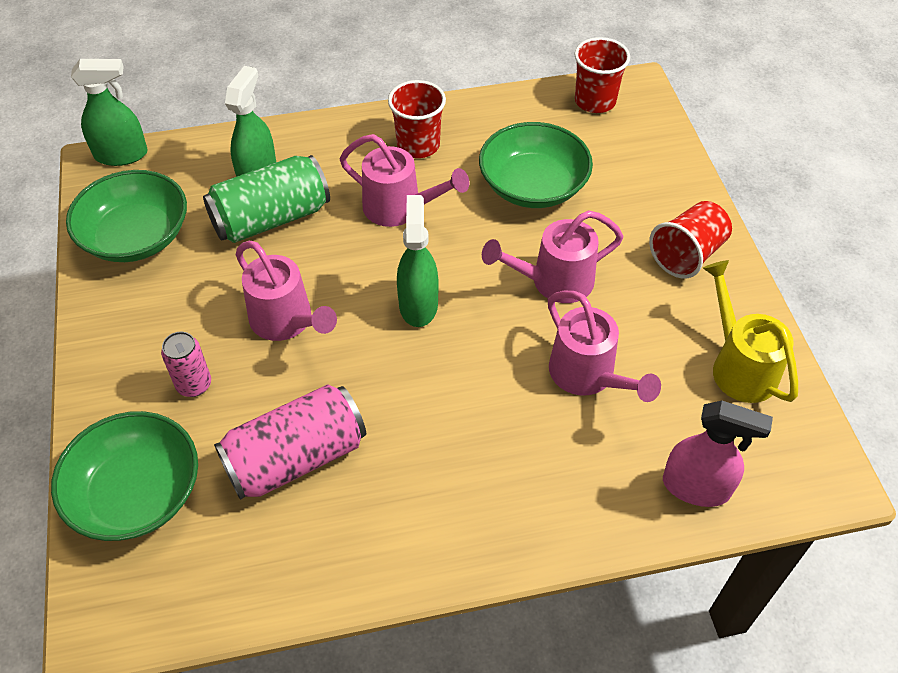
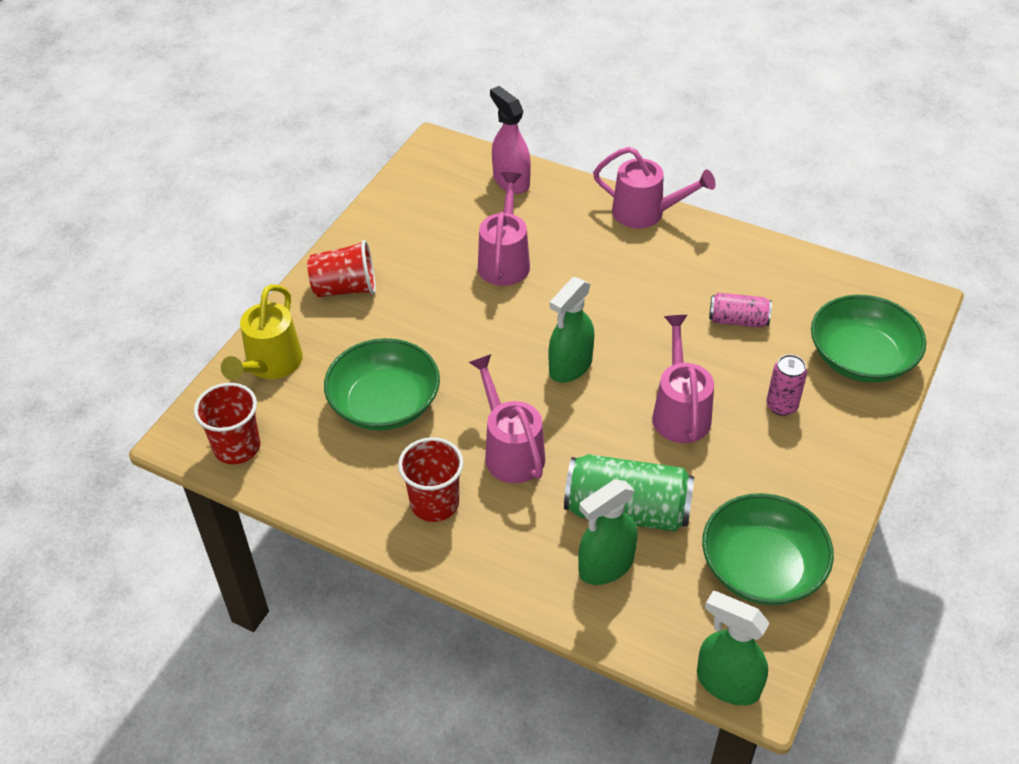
camera: 140 degrees left, 5 degrees down
(296, 458) = (738, 320): pink can -> pink can, size x0.55
(553, 282) = (458, 325): pink watering can -> pink watering can (646, 213)
(739, 365) = (407, 215): yellow watering can -> yellow watering can (270, 365)

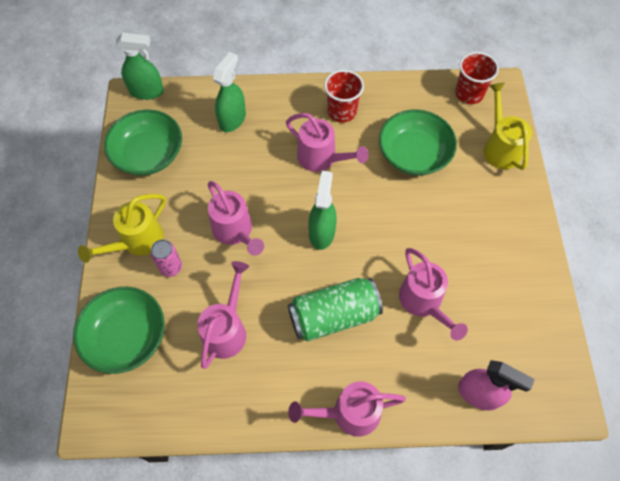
camera: 150 degrees right, 15 degrees up
(345, 288) = (508, 223): red cup -> none
(627, 510) = (236, 153): green can -> green can (333, 316)
(738, 320) = (227, 329): pink can -> pink watering can
(818, 453) = (137, 241): none -> yellow watering can

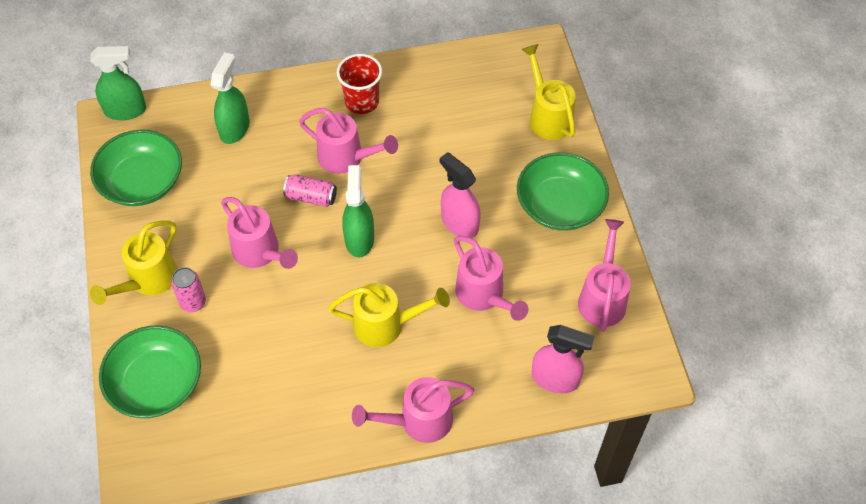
camera: 10 degrees left, 5 degrees down
(227, 329) = (269, 357): pink watering can -> pink watering can (602, 297)
(286, 189) = (311, 197): none -> pink can
(333, 316) = (386, 325): green can -> yellow watering can
(410, 231) = (459, 223): none -> pink spray bottle
(414, 154) = (451, 138): green bowl -> green bowl (560, 205)
(469, 94) = (506, 61): red cup -> none

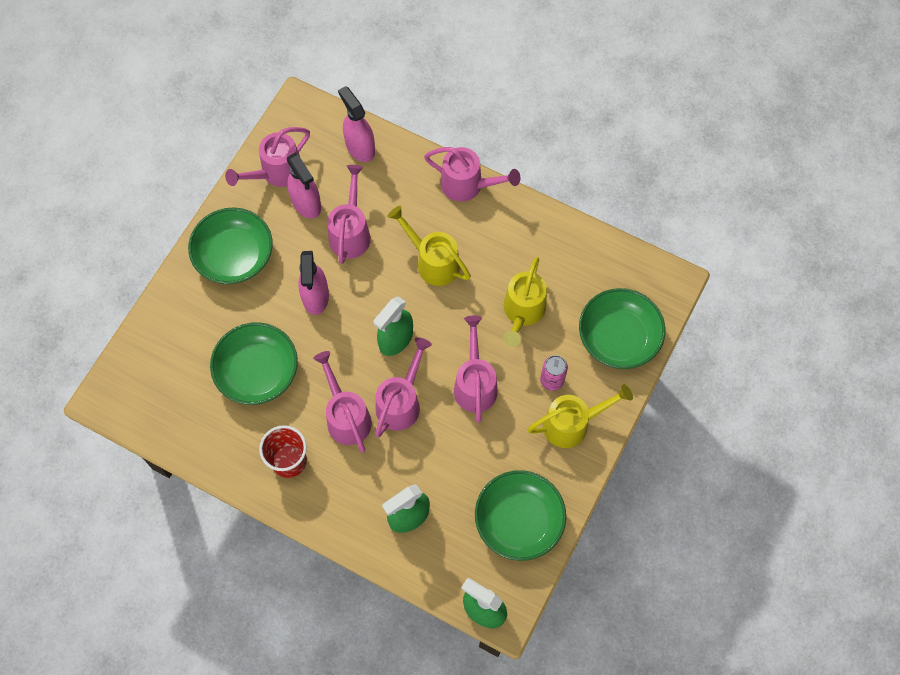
camera: 140 degrees left, 10 degrees up
(311, 197) = (401, 402): pink can -> pink watering can
(448, 139) = (257, 371): none -> green bowl
(548, 116) = (166, 332): yellow watering can -> yellow watering can (522, 312)
(548, 291) = (306, 203): none -> pink spray bottle

